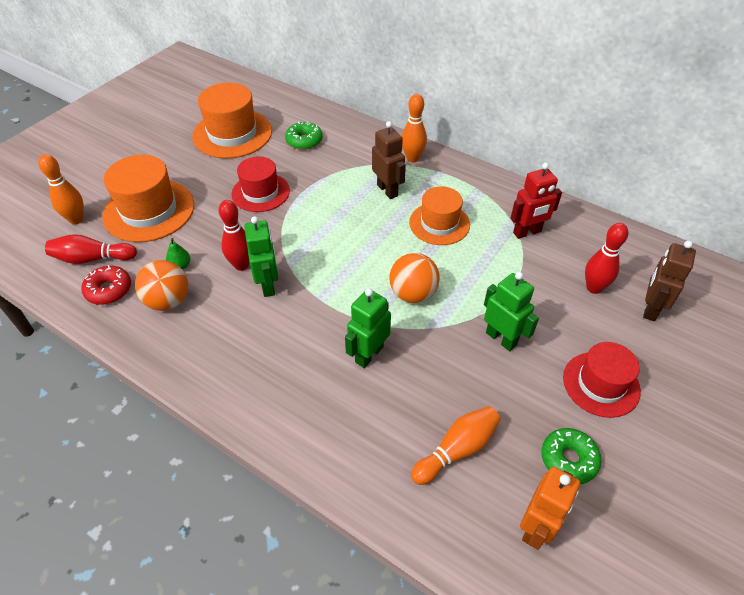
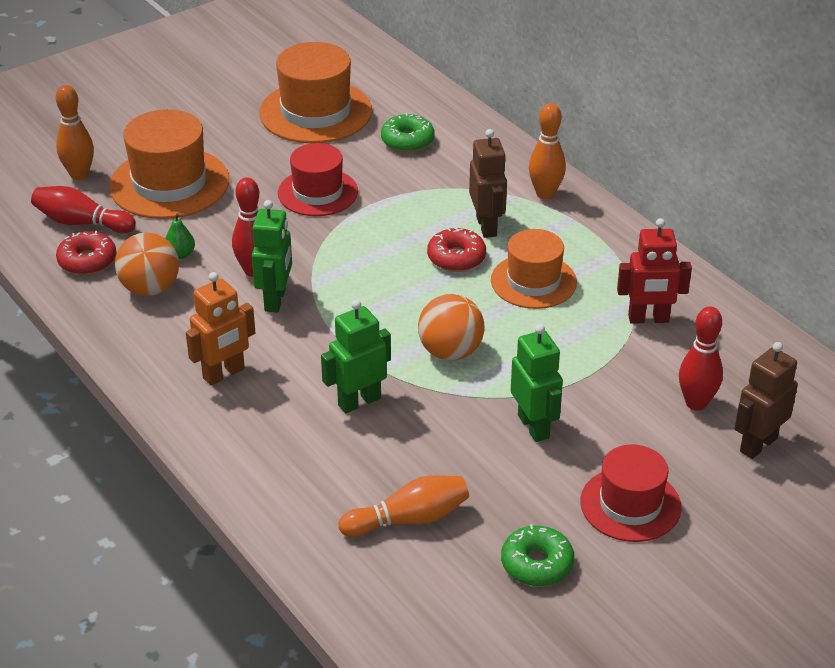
camera: 20 degrees right, 10 degrees down
(379, 219) = (456, 258): none -> red donut
(536, 527) = (456, 612): orange robot -> orange robot (224, 374)

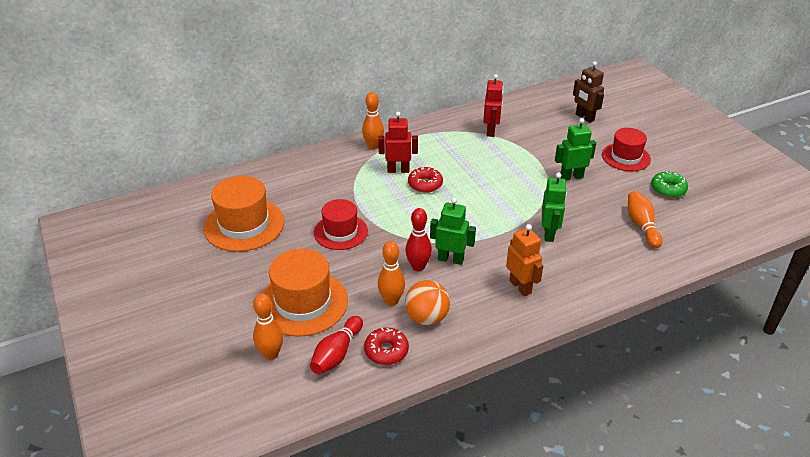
camera: 80 degrees left, 0 degrees up
(180, 254) = (391, 301): green pear -> orange bowling pin
(359, 401) = (549, 234): green robot -> green robot turned 150 degrees counterclockwise
(407, 141) = (297, 189): green donut -> none
(450, 352) = (509, 196): orange ball -> none
(487, 226) = (398, 170): brown robot -> red robot
(533, 281) = (453, 161): orange hat -> none
(696, 403) = (555, 128): red bowling pin -> none

